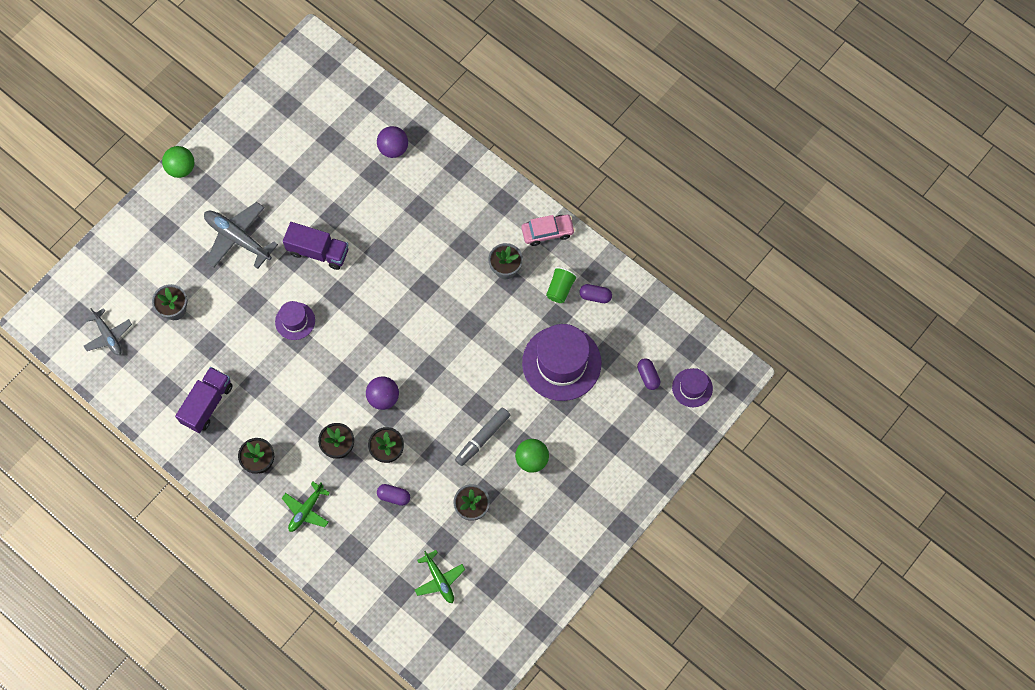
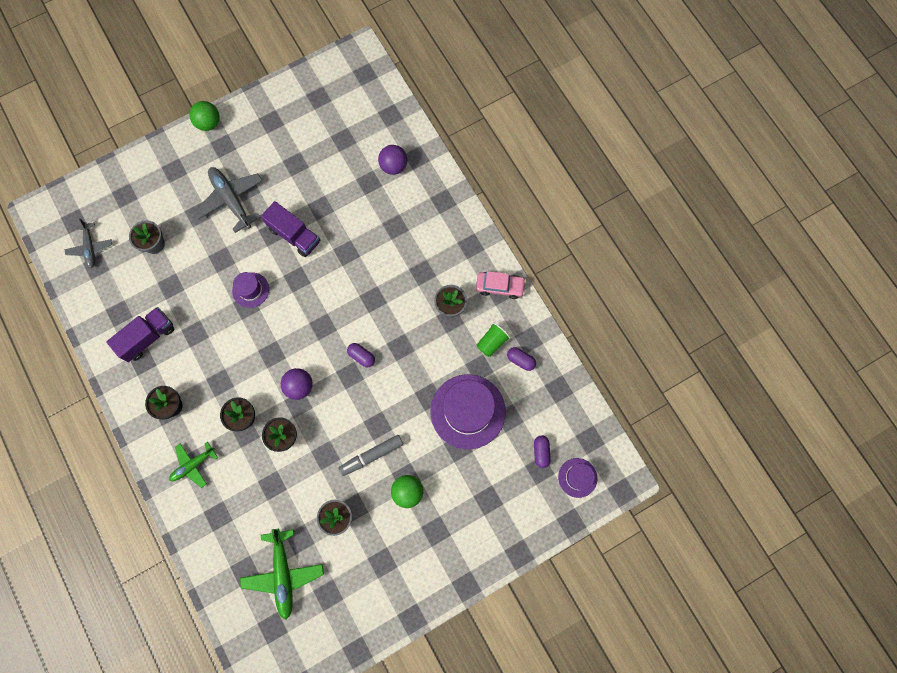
camera: 20 degrees right, 5 degrees up
(394, 496) = (273, 480): purple capsule -> purple capsule (361, 356)
(439, 580) = (283, 574): green plane -> green plane, size x1.59

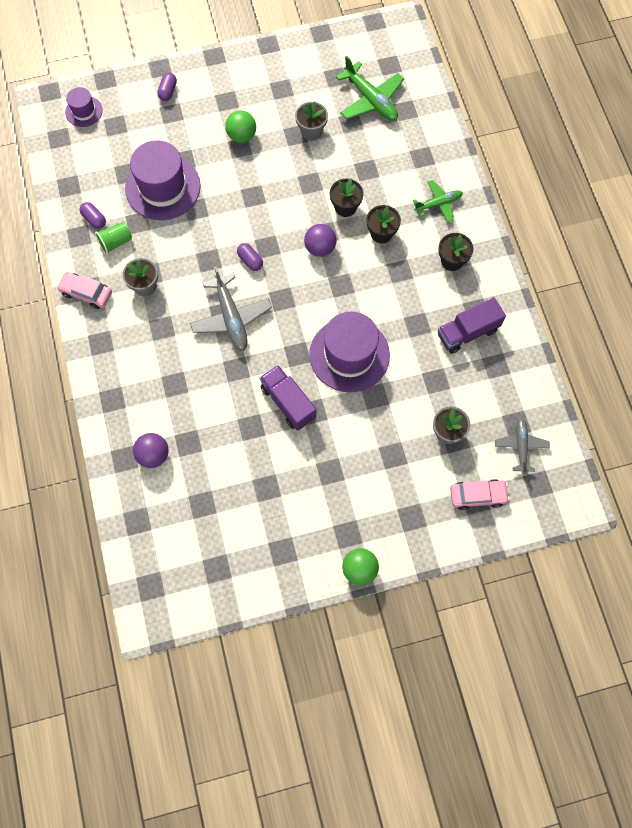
camera: 165 degrees left, 5 degrees down
(123, 199) = (477, 495): none -> pink car
(231, 200) = (351, 462): grey plane -> grey plane (231, 318)
(250, 290) = (349, 355): purple hat -> purple hat, size x1.96
(283, 574) = (371, 100): green plane -> green plane turned 135 degrees clockwise
(371, 455) = (266, 172): grey marker -> none
(541, 452) = (108, 138): purple capsule -> purple capsule (168, 91)

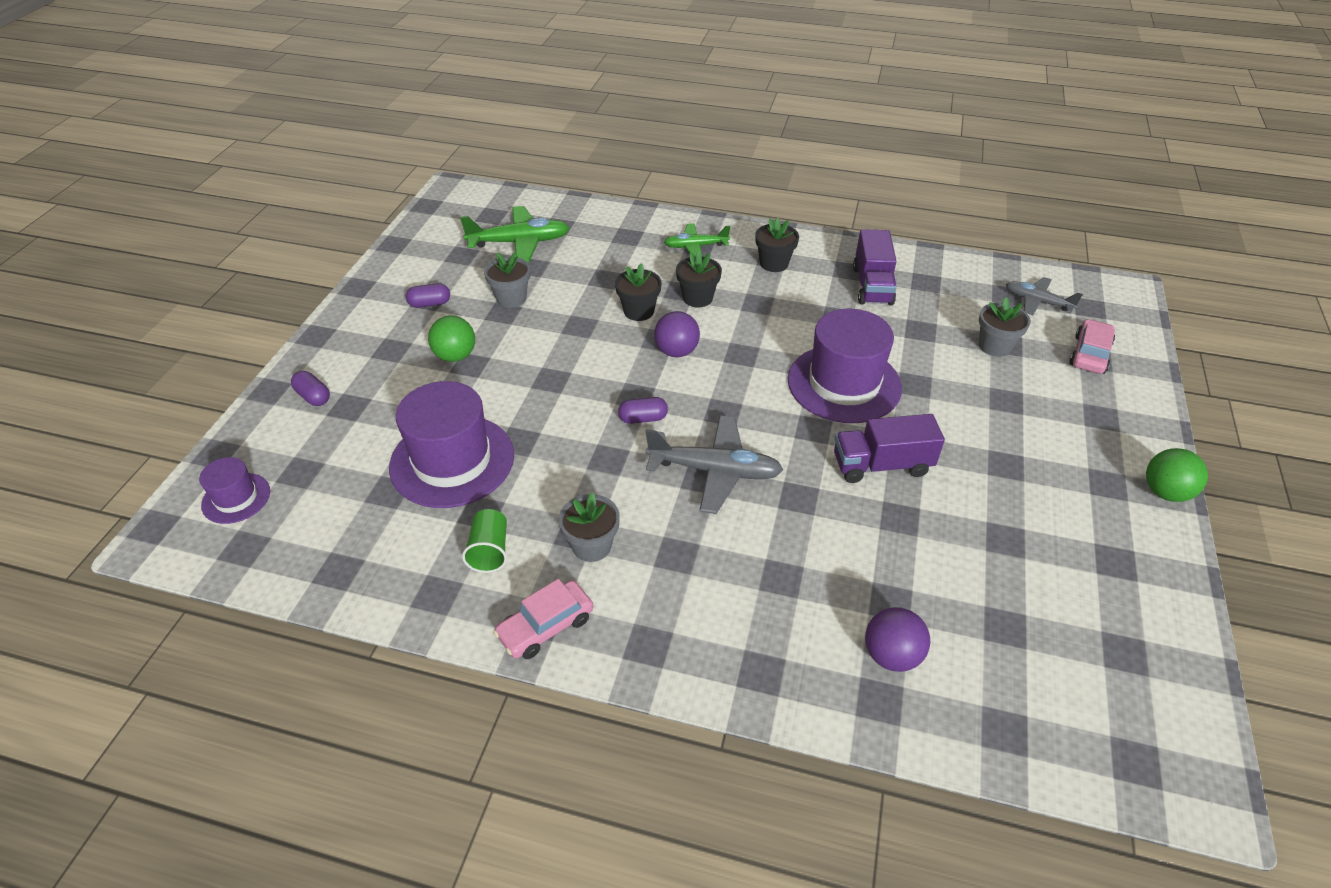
camera: 60 degrees left, 25 degrees down
(94, 219) = (427, 561): purple capsule -> purple capsule (430, 304)
(438, 204) = (695, 247): green plane -> green plane turned 105 degrees counterclockwise

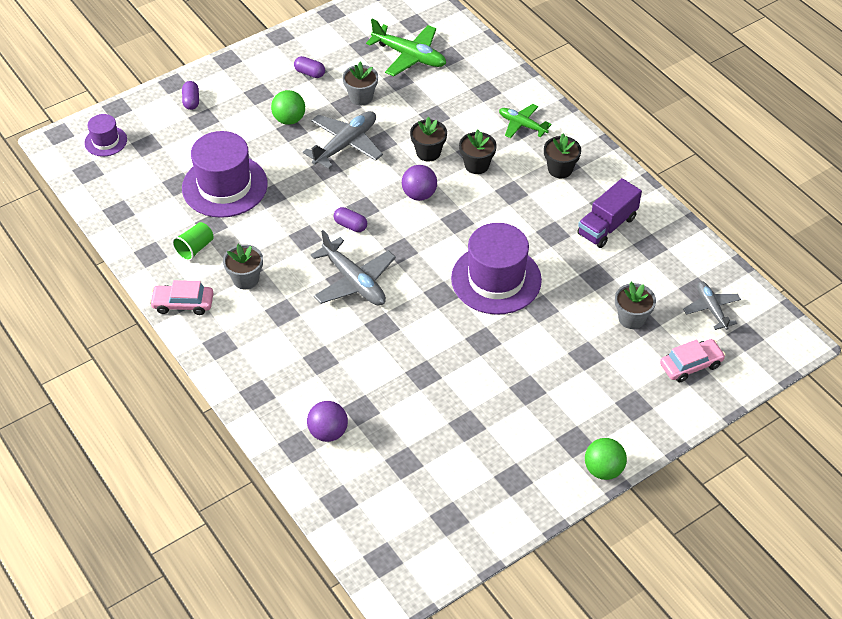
camera: 40 degrees right, 5 degrees up
(546, 347) = (346, 144): none -> grey plane
(881, 465) = (452, 340): purple truck -> none

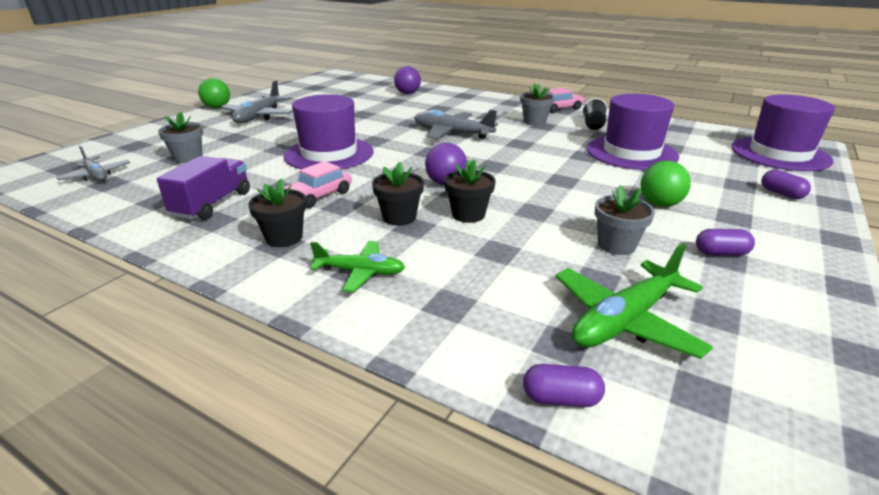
camera: 155 degrees right, 20 degrees down
(105, 141) = (779, 154): purple hat -> purple hat, size x1.96
(195, 248) = (593, 125): green cup -> black cup
(346, 144) = (569, 200): grey plane -> grey plane (259, 117)
(350, 225) = (490, 155): purple capsule -> purple capsule (560, 398)
(410, 56) = (624, 321): green plane -> green plane turned 45 degrees counterclockwise
(691, 365) = (133, 147): pink car -> pink car (318, 196)

